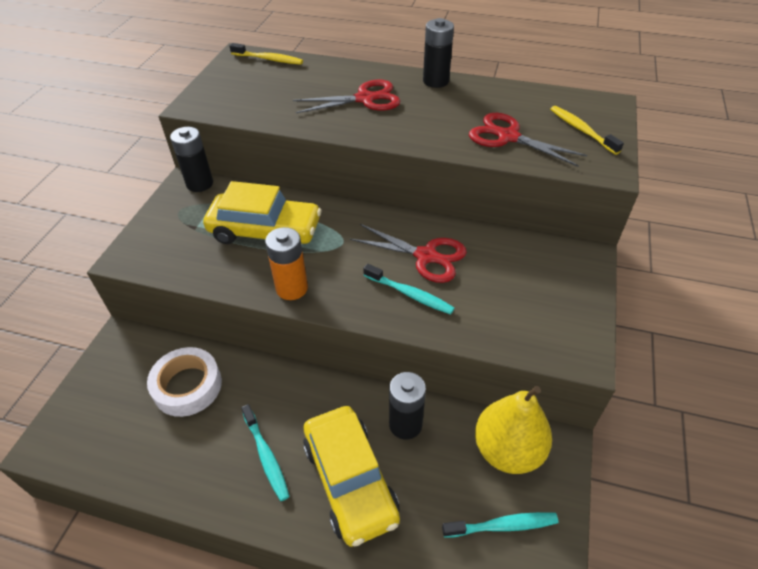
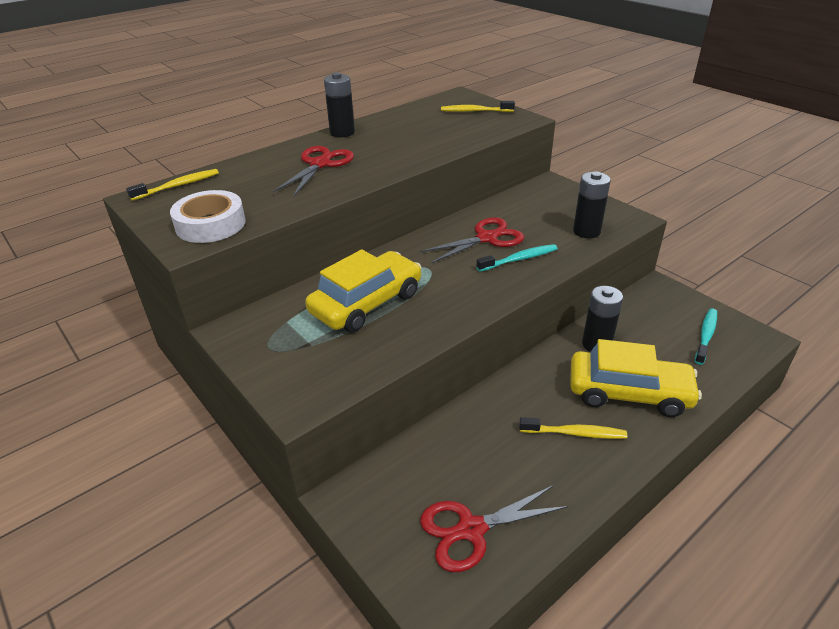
camera: 55 degrees left, 10 degrees down
(187, 386) = (456, 461): white tape -> white tape (211, 224)
(199, 184) = (244, 321): black battery -> black battery (586, 231)
(266, 456) = (575, 433): turquoise toothbrush -> yellow toothbrush
(292, 288) = (456, 312): orange battery -> none
(507, 450) = (649, 308): yellow pear -> none
(508, 137) = (450, 133): red scissors -> red scissors (471, 529)

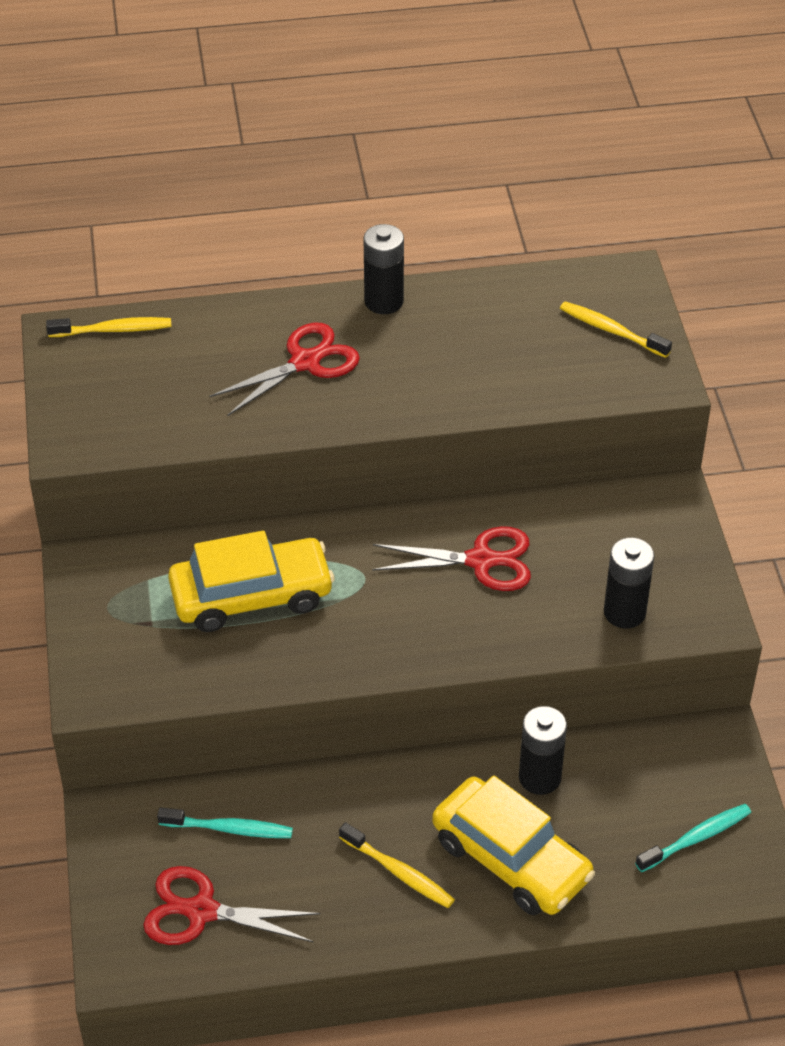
camera: 30 degrees right, 10 degrees up
(211, 224) = (109, 423): white tape -> none
(519, 259) = (489, 616): turquoise toothbrush -> turquoise toothbrush (229, 829)

